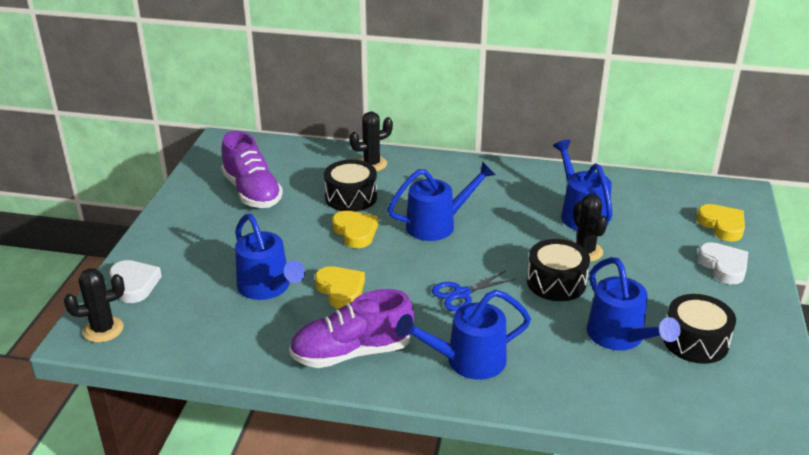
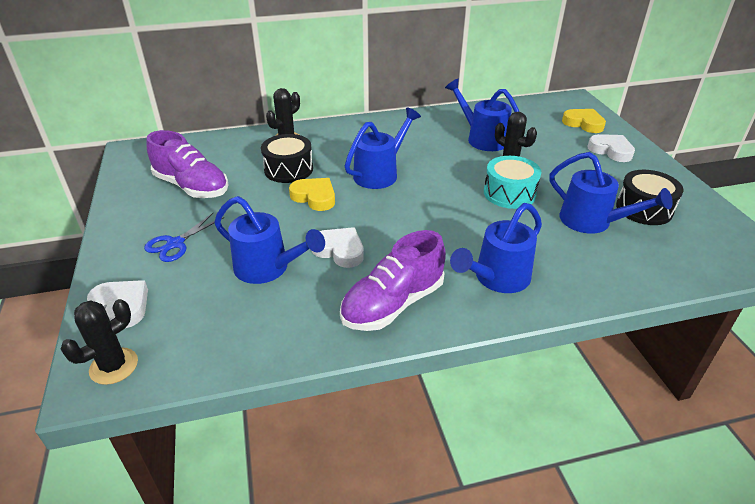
camera: 25 degrees left, 5 degrees up
(341, 290) = (339, 250): yellow heart -> white heart
(461, 294) = (445, 223): blue scissors -> blue scissors (175, 244)
(556, 282) = (509, 193): black drum -> turquoise drum

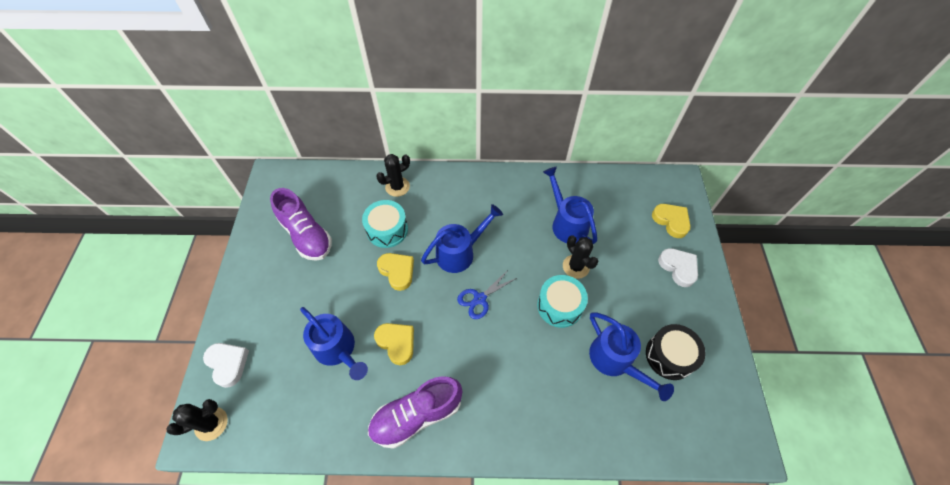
camera: 15 degrees right, 20 degrees up
(175, 244) = (279, 303): blue scissors -> blue scissors (480, 299)
(288, 169) = (387, 230): black drum -> turquoise drum
(339, 250) = (396, 343): white heart -> yellow heart
(496, 278) = (506, 409): blue watering can -> none

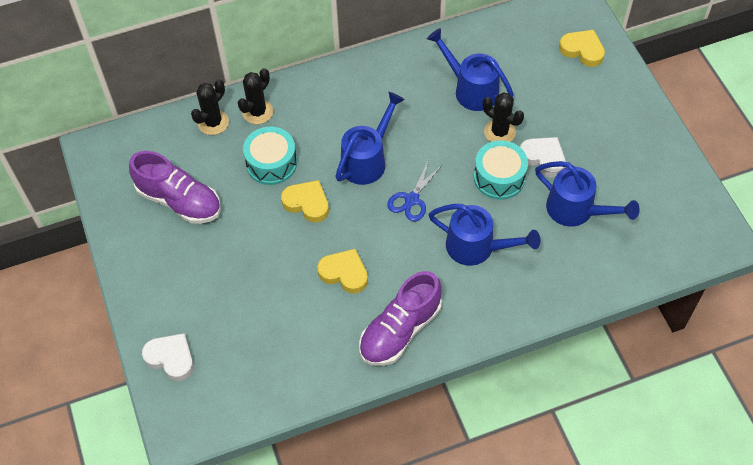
camera: 20 degrees left, 0 degrees up
(211, 424) = (189, 417): black cactus -> black cactus (213, 122)
(338, 350) = (284, 302): blue watering can -> blue watering can (477, 247)
(669, 356) = (627, 187): black drum -> none
(678, 268) = (606, 97): white heart -> white heart (543, 158)

